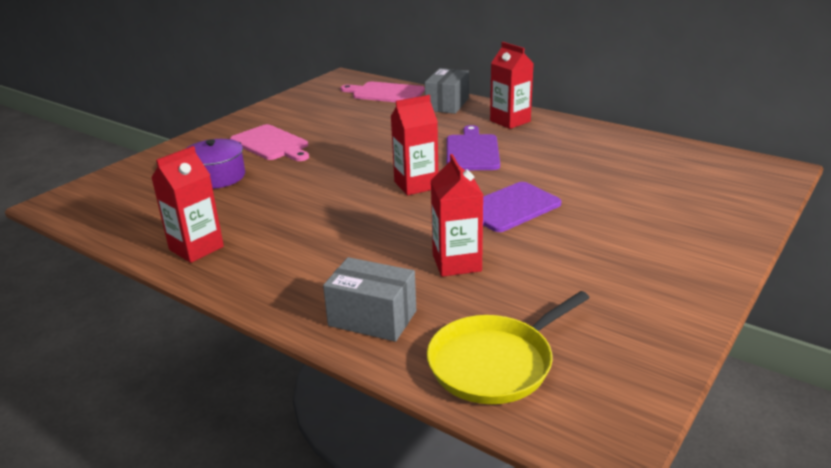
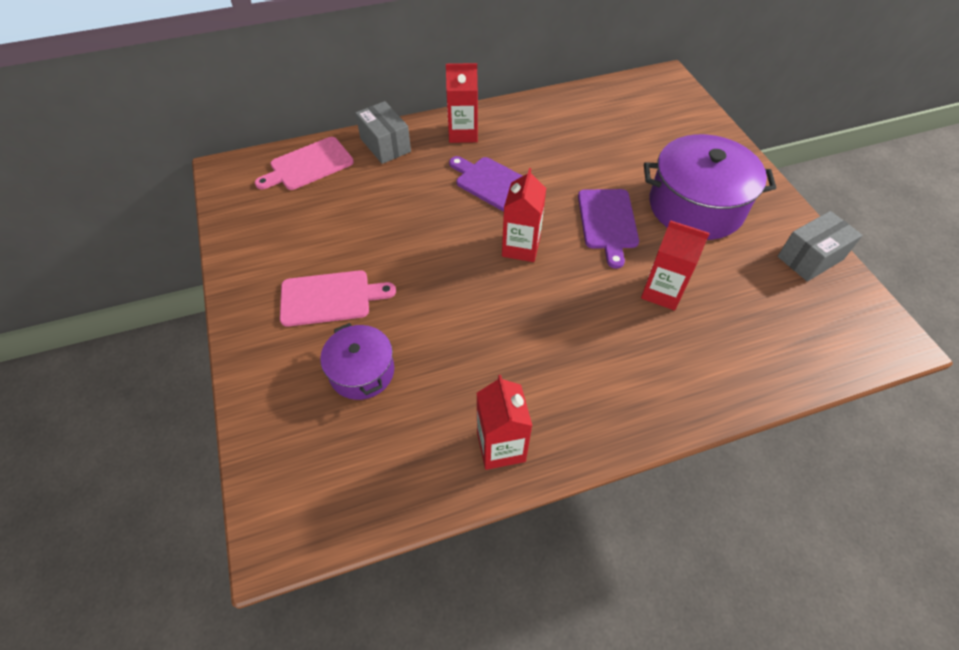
camera: 55 degrees left, 25 degrees up
(372, 318) = (702, 377): grey box -> grey box (810, 258)
(495, 363) = (795, 342): yellow pan -> none
(607, 244) = (696, 206): none -> purple pot

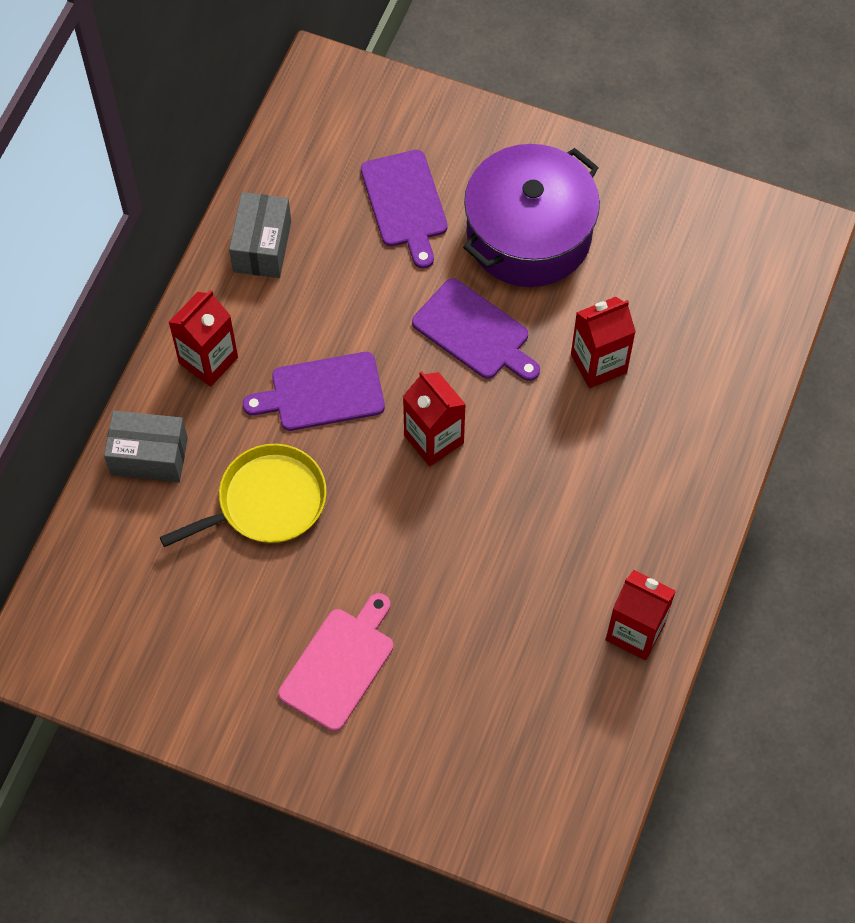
camera: 50 degrees left, 10 degrees up
(308, 165) = (106, 561): pink cutting board -> none
(362, 371) = (458, 693): purple pot -> none
(405, 203) = (266, 502): none -> yellow pan
(643, 147) = (405, 203): none -> purple cutting board
(810, 258) = (674, 203): grey box -> grey box (262, 246)

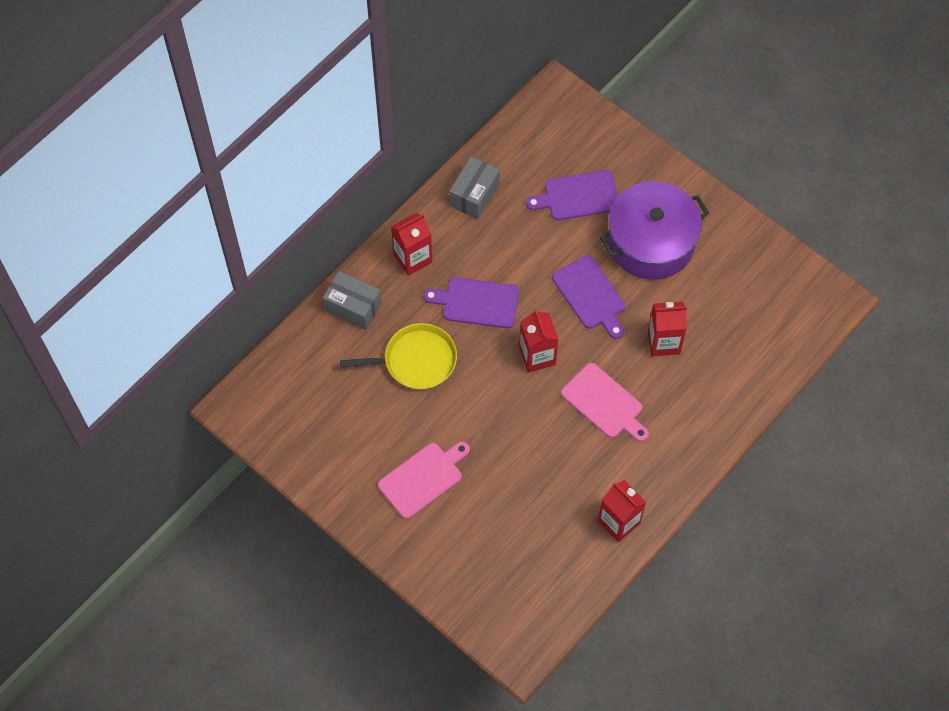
camera: 20 degrees right, 0 degrees up
(405, 203) = (578, 196): purple cutting board -> purple cutting board turned 75 degrees clockwise
(551, 474) = (604, 403): none -> pink cutting board

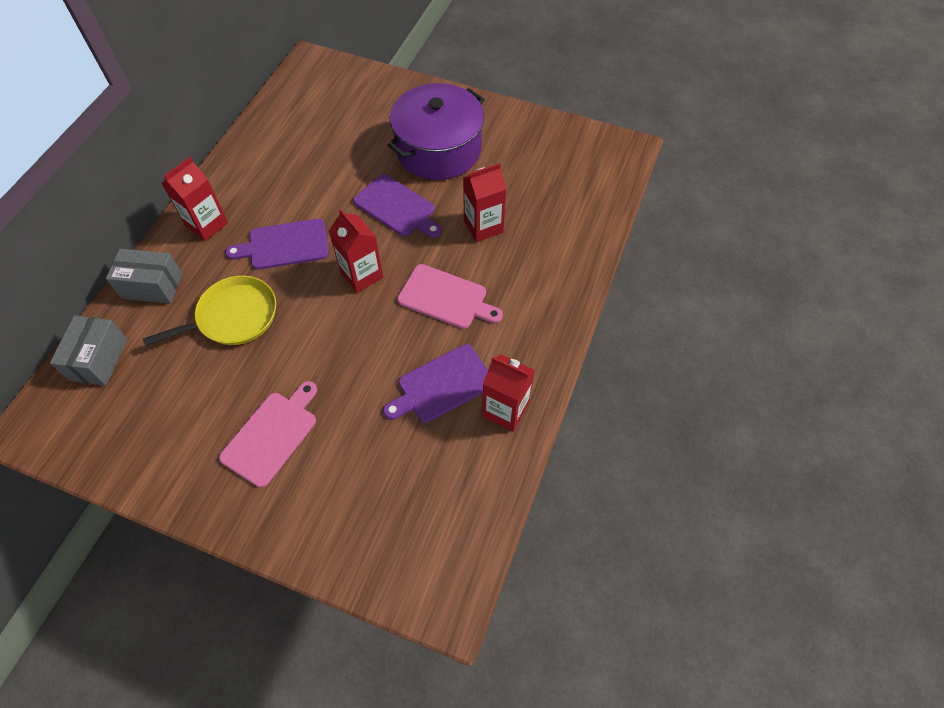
camera: 20 degrees left, 5 degrees down
(474, 195) = (256, 156): grey box -> grey box (98, 359)
(578, 196) = (356, 132): purple cutting board -> purple cutting board (442, 385)

